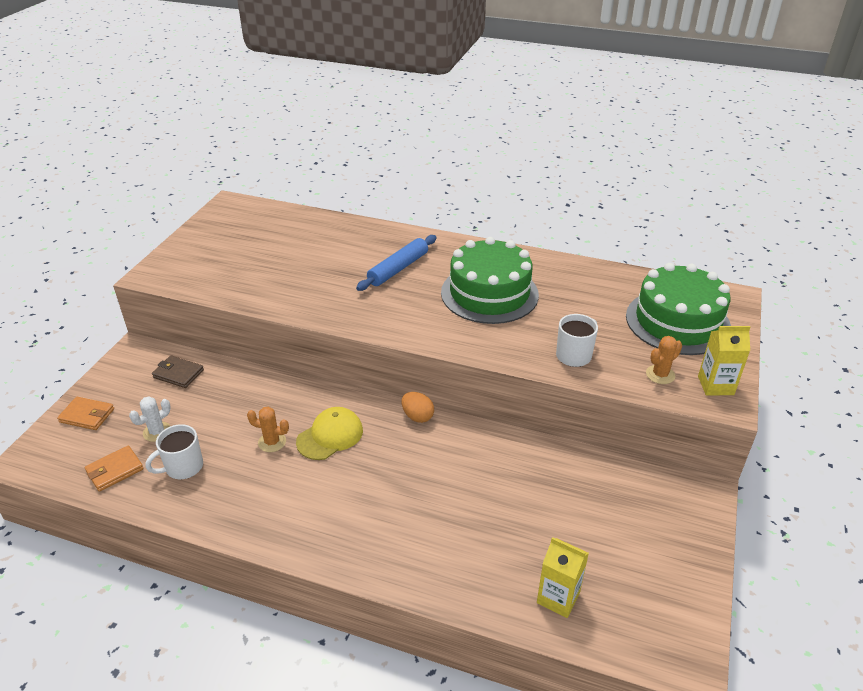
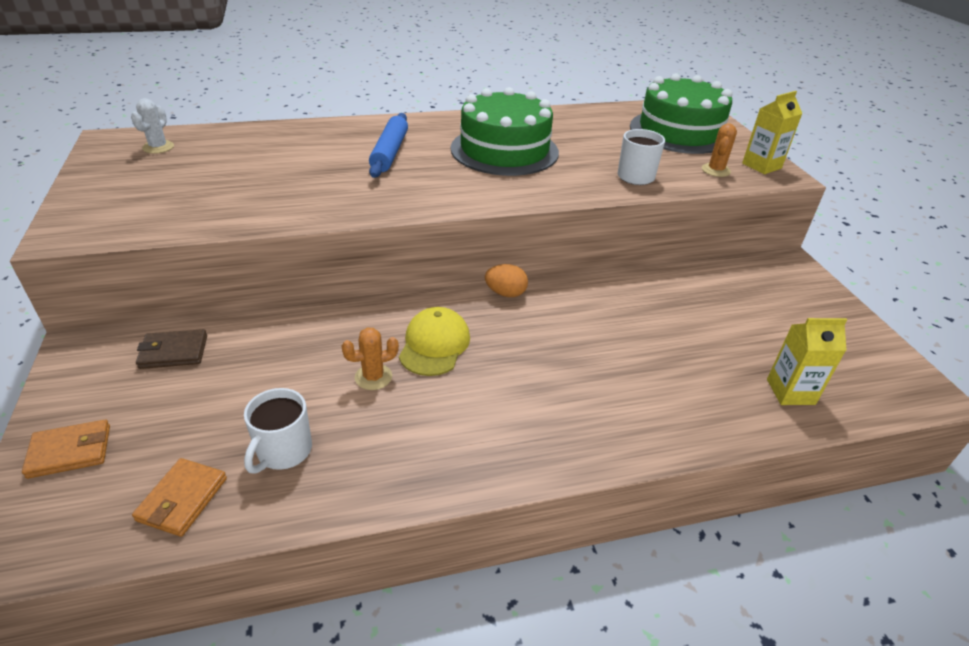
camera: 35 degrees left, 0 degrees up
(157, 432) = (205, 427): white cactus -> white cactus (158, 147)

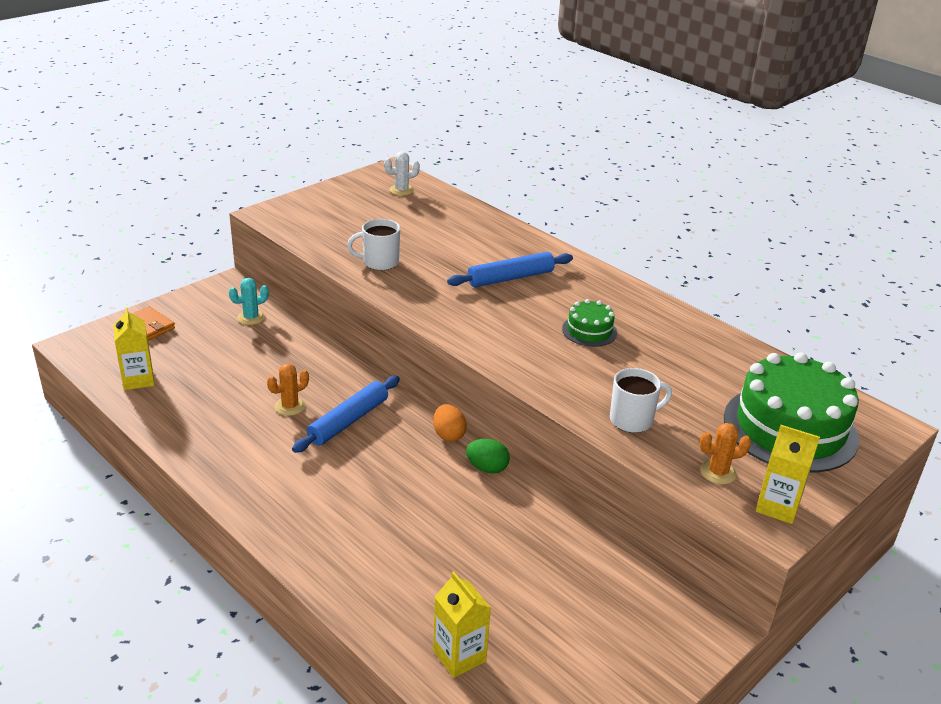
camera: 60 degrees right, 5 degrees down
(173, 352) = (251, 317): brown wallet -> turquoise cactus
(182, 499) = (138, 379): orange wallet -> yellow carton
(283, 451) = (196, 398): white mug -> white mug (379, 262)
(373, 377) = (290, 406): orange cactus -> orange cactus turned 75 degrees counterclockwise
(434, 345) = (348, 421): yellow cap -> blue rolling pin
(504, 150) = (589, 331): green cake -> green cake, size x0.47
(565, 290) = (487, 468): none -> green egg

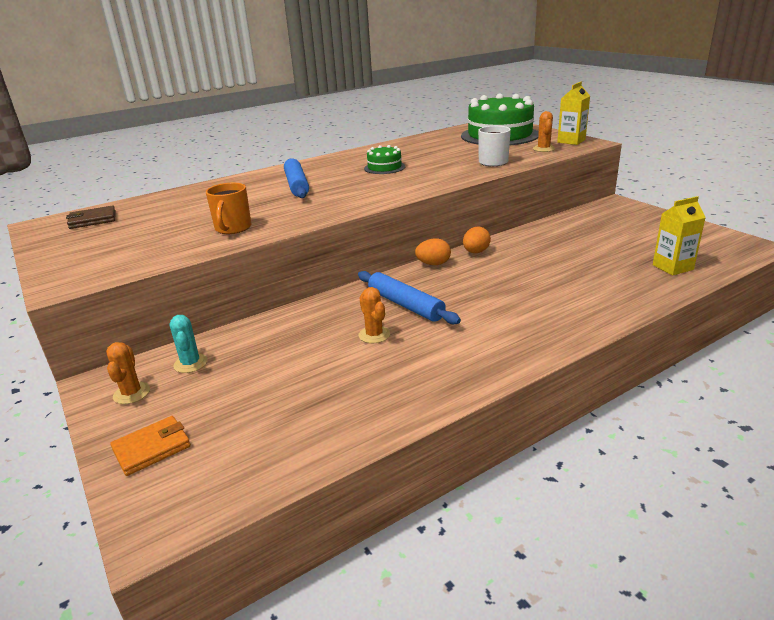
camera: 75 degrees left, 5 degrees down
(138, 379) = (281, 447): yellow carton -> none
(214, 301) = (131, 393): none -> orange cactus
(379, 262) = (233, 228): white mug -> orange mug
(401, 190) = (93, 220): white cactus -> brown wallet
(487, 468) = (476, 252): green egg -> orange egg

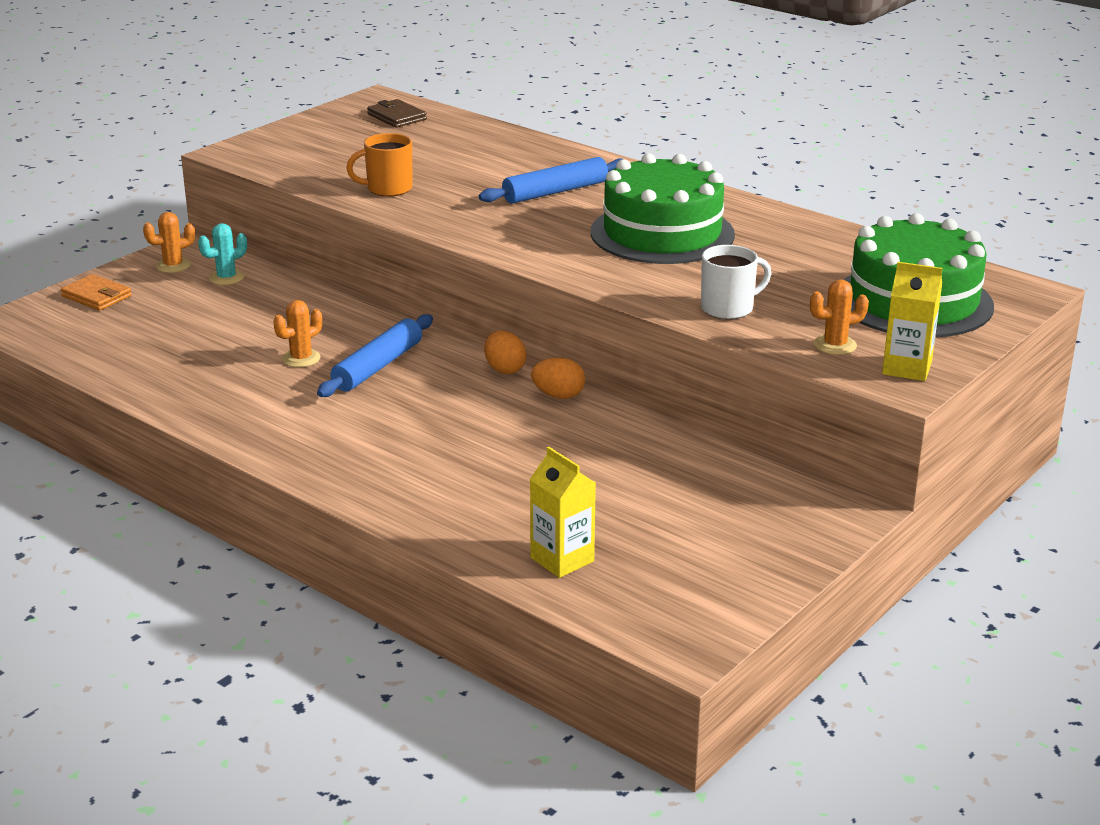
camera: 70 degrees right, 0 degrees up
(384, 167) = (662, 233): green cake -> green cake, size x2.12

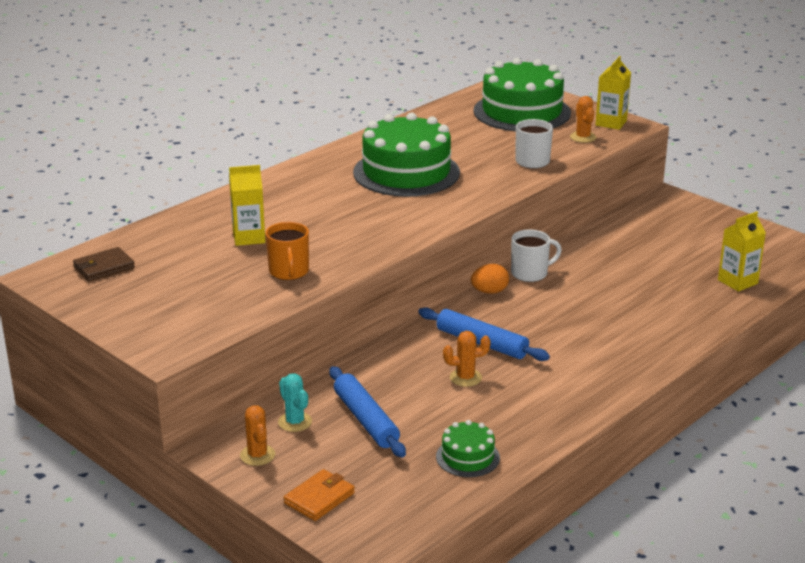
camera: 85 degrees left, 0 degrees up
(145, 363) = (467, 457): none -> green cake
(301, 358) = (465, 378): orange cactus -> orange cactus turned 60 degrees counterclockwise
(467, 167) = (249, 237): none -> yellow carton
(555, 192) = (316, 205): blue rolling pin -> blue rolling pin (366, 420)
(558, 395) = (530, 273): orange egg -> white mug

